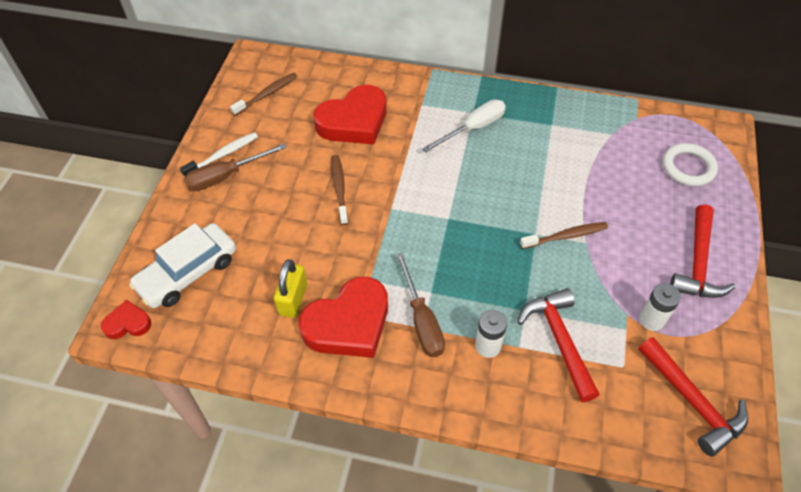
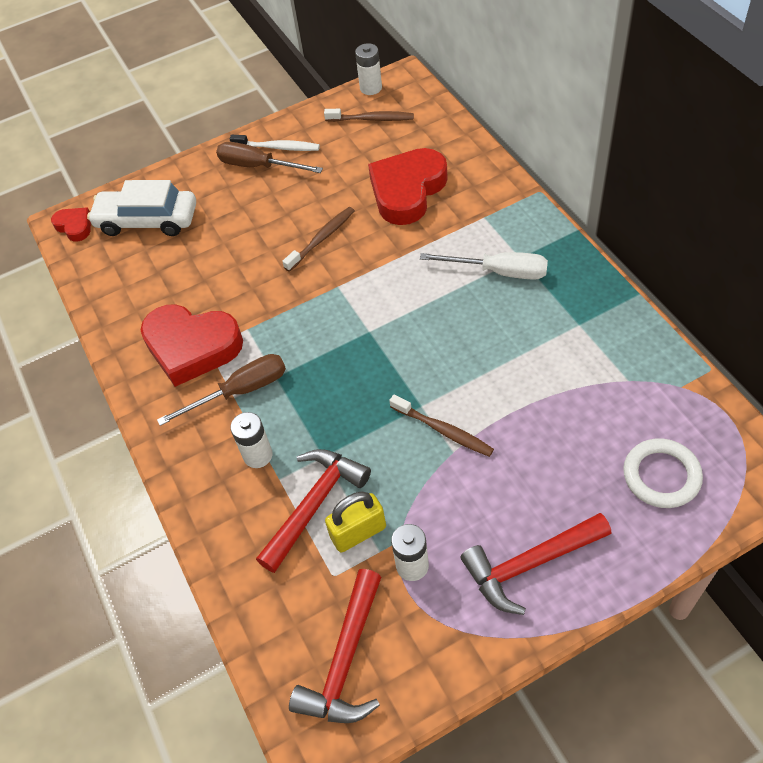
camera: 55 degrees right, 0 degrees up
(238, 75) = (371, 88): none -> white battery
(293, 299) = (182, 296): yellow padlock -> yellow padlock (358, 532)
(354, 121) = (407, 191): red heart -> red heart turned 105 degrees clockwise
(422, 320) = (240, 391): brown screwdriver -> brown screwdriver turned 150 degrees counterclockwise

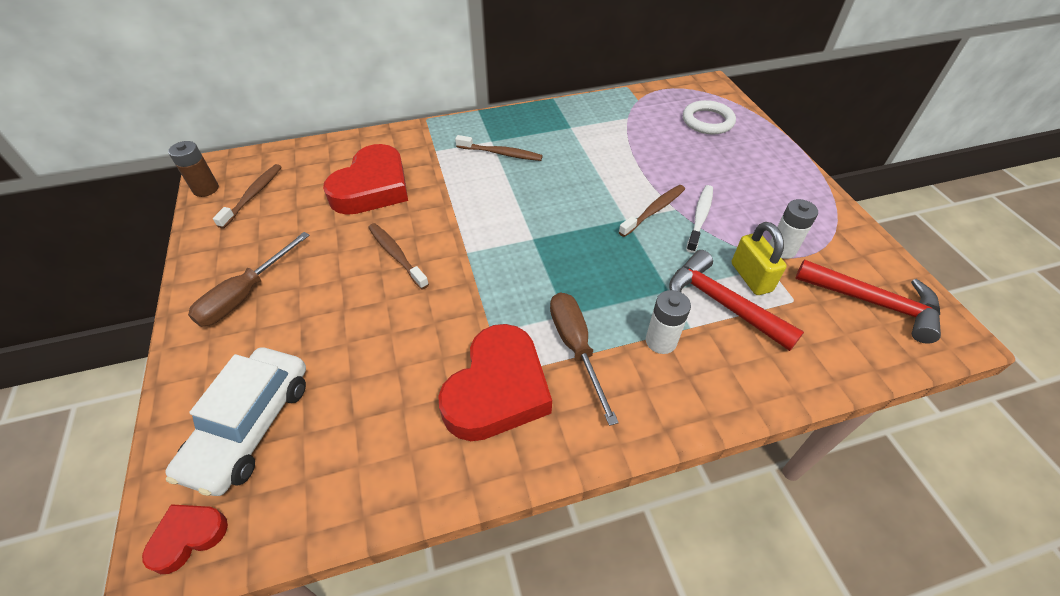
camera: 85 degrees left, 5 degrees down
(278, 147) = (229, 273): white toothbrush -> white toothbrush (700, 217)
(371, 88) = (206, 189): white battery -> brown battery
(407, 191) = (372, 187): red heart -> red heart turned 105 degrees counterclockwise
(499, 272) = (501, 153): white screwdriver -> brown toothbrush
(530, 564) = (777, 188): red hammer -> none

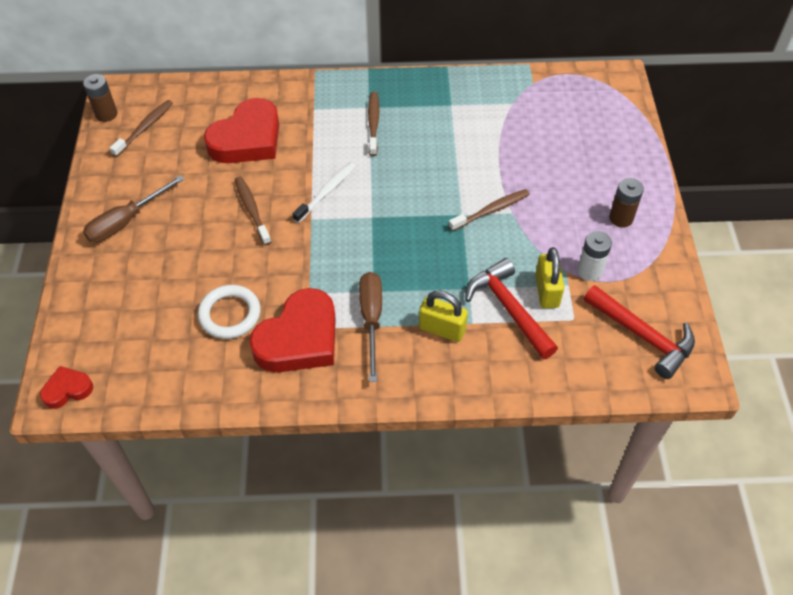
camera: 15 degrees right, 5 degrees up
(250, 426) = (116, 326): white car -> none
(501, 153) = (373, 123): brown toothbrush -> brown toothbrush turned 120 degrees counterclockwise
(661, 341) = (442, 329): white battery -> yellow padlock
(700, 217) = (530, 226): white toothbrush -> white toothbrush (326, 192)
(707, 121) = (592, 122): white ring -> white ring (230, 314)
(782, 195) = (621, 218): none -> brown battery

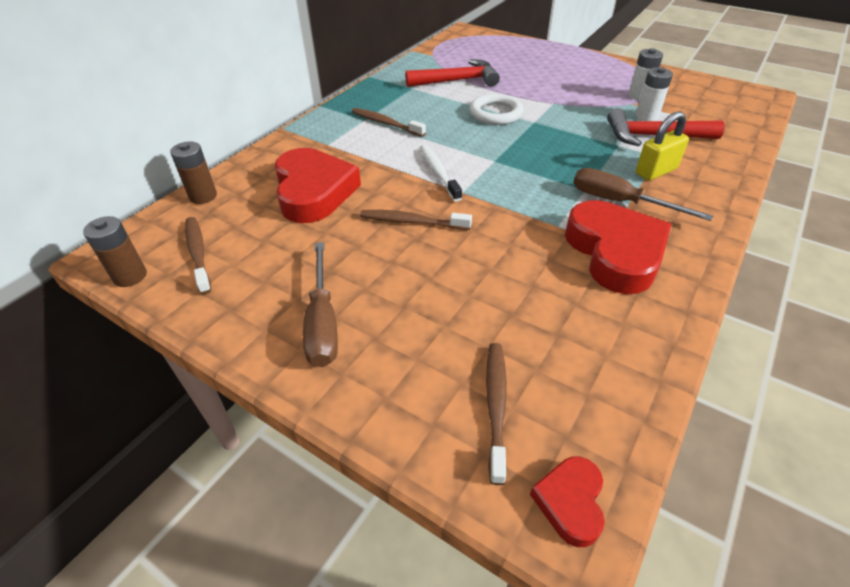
camera: 55 degrees left, 10 degrees down
(230, 314) = (546, 288): white ring -> white ring (496, 113)
(491, 210) = (542, 109): brown toothbrush -> brown toothbrush (495, 406)
(547, 291) = (646, 116): yellow padlock -> white battery
(621, 218) = (597, 70): brown battery -> brown battery (203, 196)
(642, 336) = (715, 99): red hammer -> red hammer (457, 81)

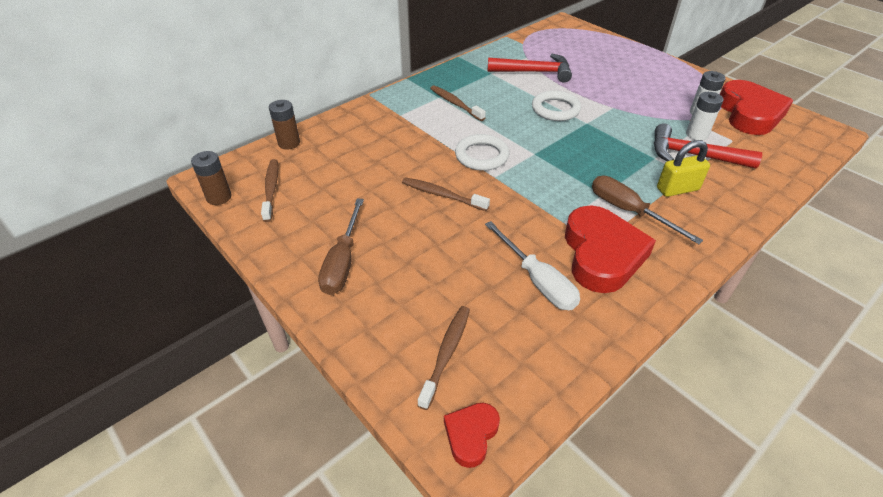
camera: 15 degrees right, 0 degrees up
(314, 191) = (374, 154): red heart -> red heart (749, 113)
(438, 172) = (481, 156): white toothbrush -> white ring
(560, 295) = (537, 280): none -> white screwdriver

